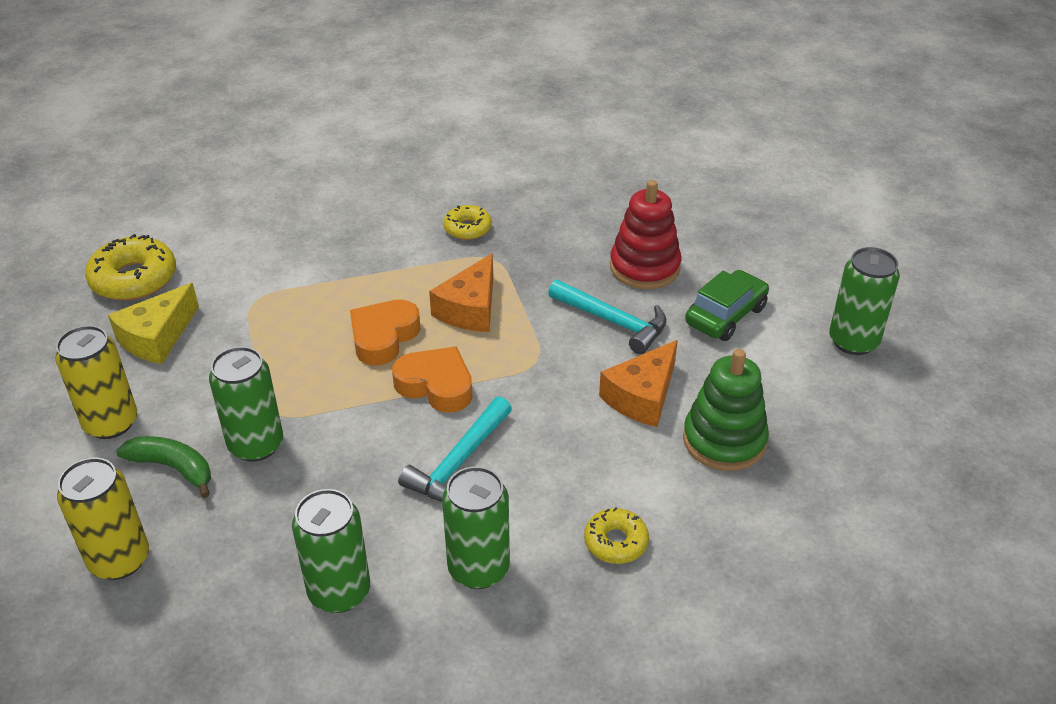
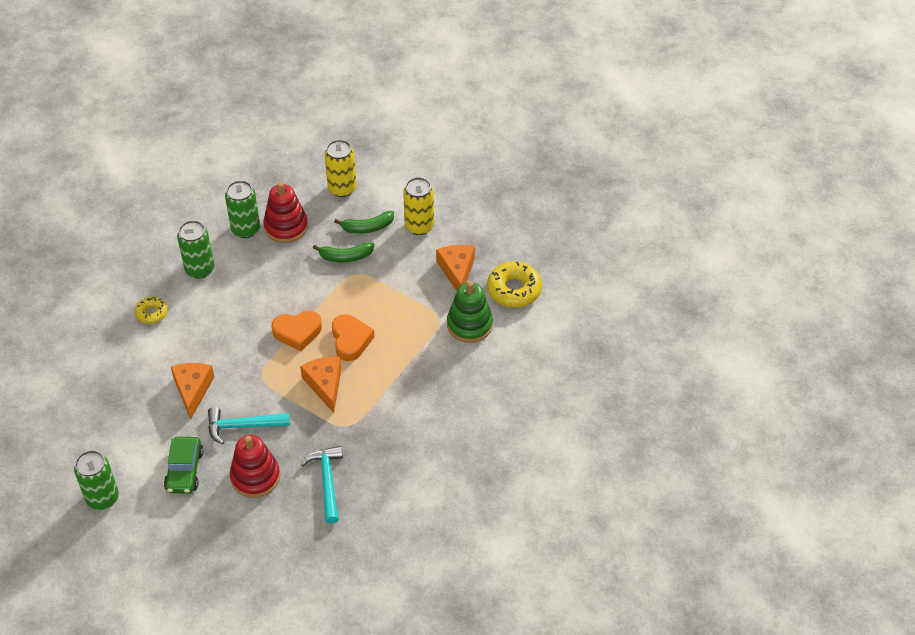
camera: 140 degrees right, 10 degrees up
(157, 337) = (457, 271): yellow cheese -> orange cheese
(256, 445) = (346, 256): green can -> green banana
(277, 552) = (286, 226): none -> red stacking toy
(459, 462) = (249, 304): turquoise hammer -> turquoise hammer (327, 481)
(467, 228) = (382, 438): yellow donut -> none
(724, 440) = (136, 391): green stacking toy -> green stacking toy (469, 324)

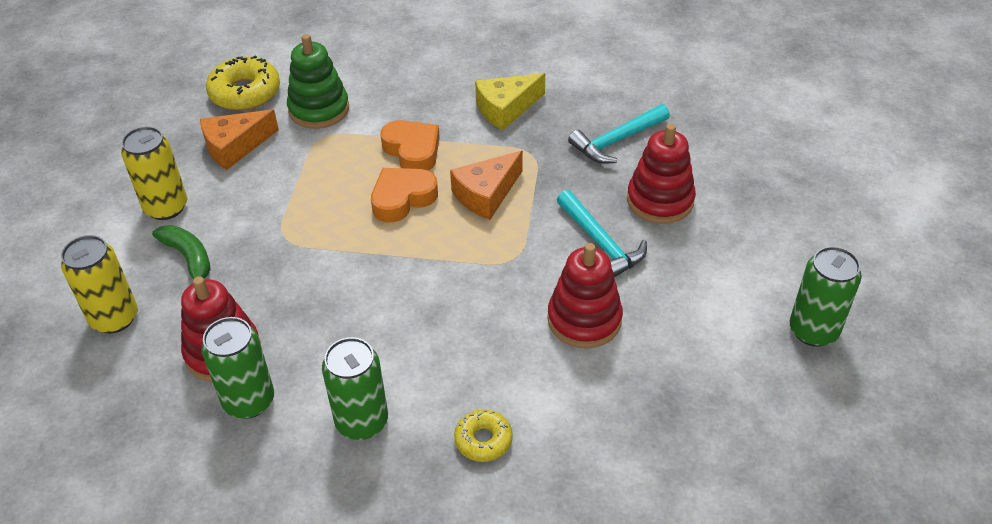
camera: 115 degrees left, 5 degrees down
(184, 470) = (706, 268): green car -> none
(192, 390) = (584, 319): orange cheese -> red stacking toy
(297, 332) = (419, 254): orange heart -> orange heart (412, 151)
(346, 256) = (256, 259): green banana -> none
(403, 431) = (506, 109): none -> yellow cheese

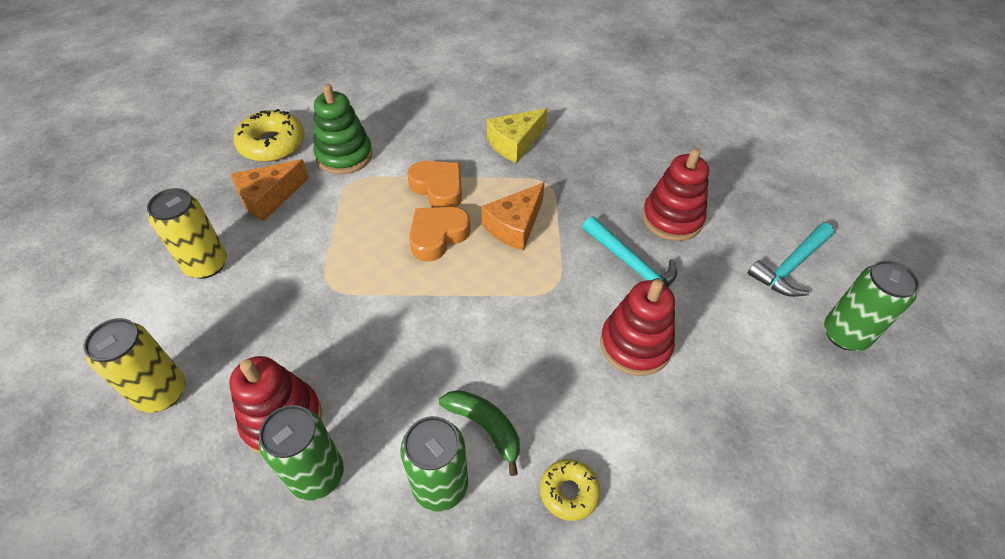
camera: 10 degrees left, 5 degrees up
(189, 258) = (235, 317): green banana -> green banana (485, 427)
(617, 141) = (619, 165): turquoise hammer -> turquoise hammer (790, 266)

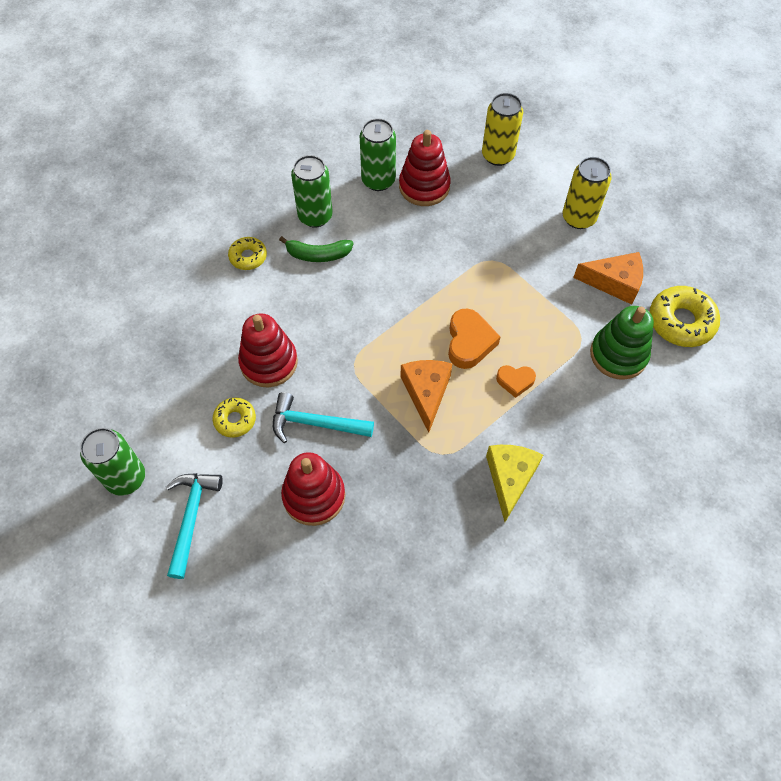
camera: 140 degrees right, 10 degrees up
(269, 197) = (614, 282): orange cheese -> orange cheese turned 90 degrees clockwise
(438, 188) = (515, 381): orange heart -> orange heart, size x0.61
(705, 315) = (235, 420): none -> yellow donut

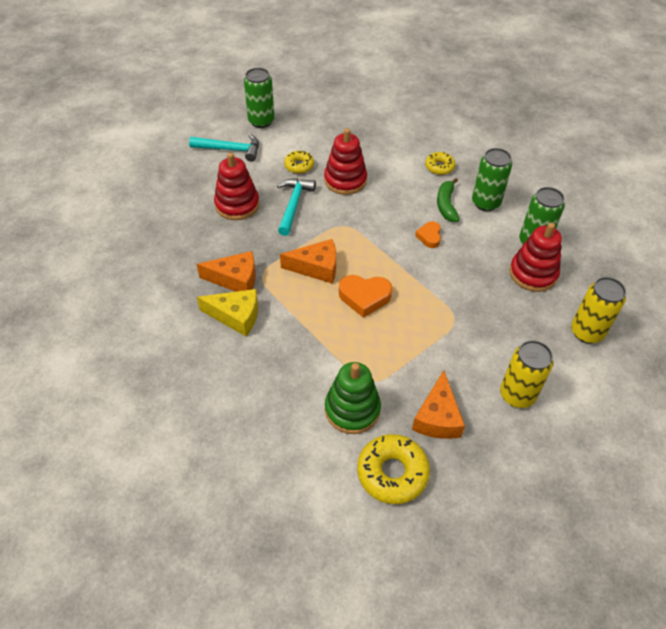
camera: 90 degrees right, 10 degrees down
(451, 485) = (235, 279): none -> orange cheese
(515, 381) = (325, 326): orange heart -> orange heart (429, 237)

